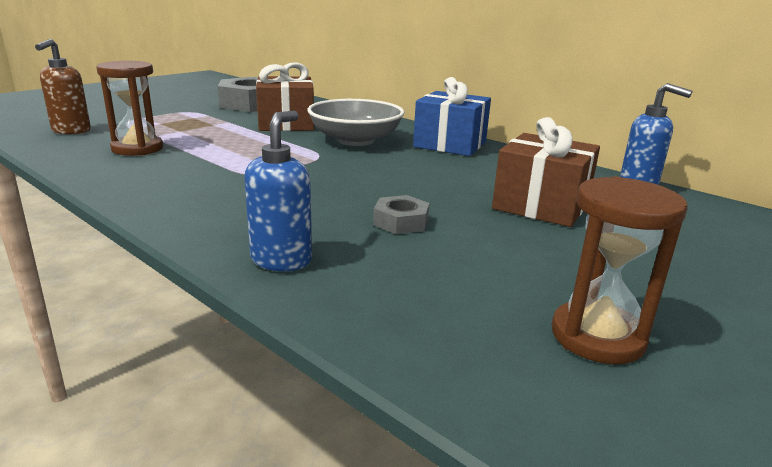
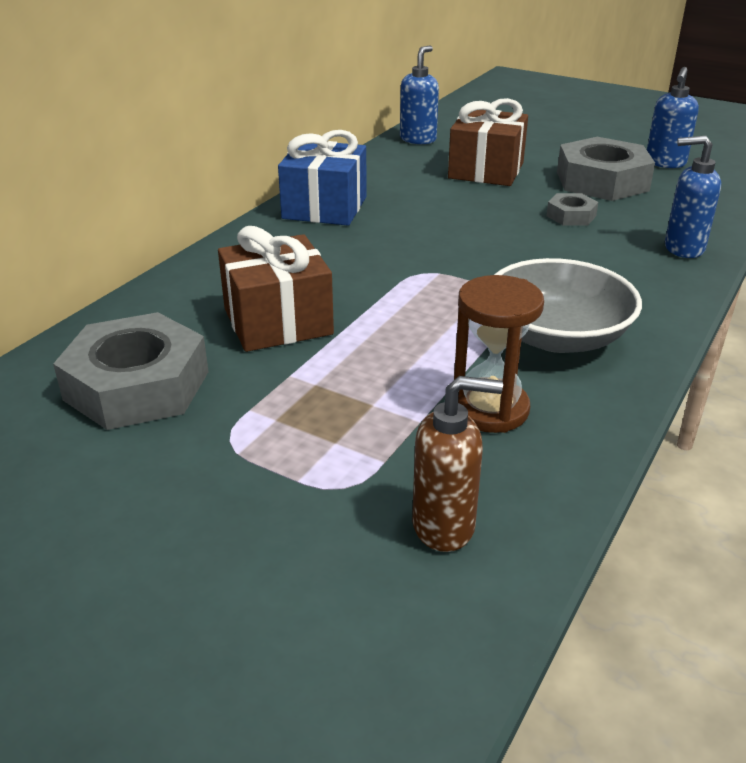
camera: 100 degrees left, 10 degrees up
(355, 140) = (341, 260): grey bowl -> grey bowl (557, 336)
(508, 262) = (602, 181): none -> grey nut
(597, 336) = (665, 163): brown hourglass -> blue soap dispenser

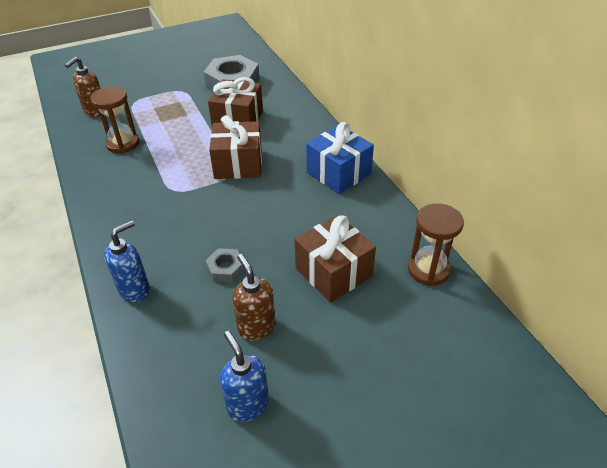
camera: 125 degrees right, 10 degrees up
(394, 275) = (238, 164): none -> brown gift
(418, 139) = (428, 269): blue soap dispenser -> brown hourglass
(557, 336) = (134, 184): grey bowl -> none
(602, 181) = (256, 327): grey nut -> brown soap dispenser

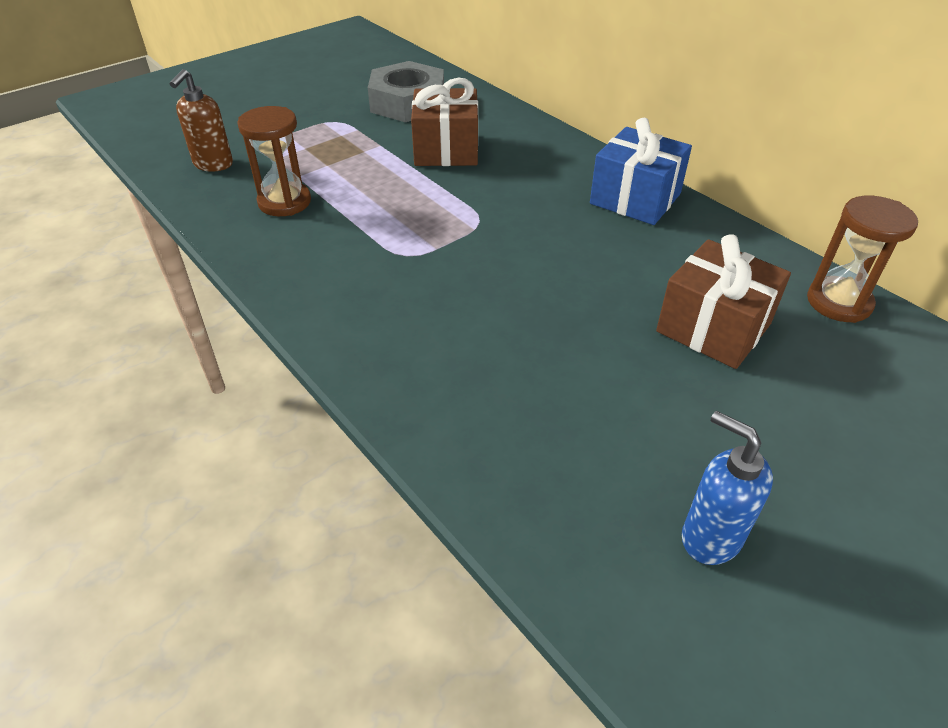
camera: 15 degrees left, 0 degrees up
(135, 290) = (429, 405): blue soap dispenser -> none
(226, 268) = (553, 350): grey nut -> none
(238, 164) = (483, 206): brown gift -> none
(256, 327) = (651, 423): brown soap dispenser -> none

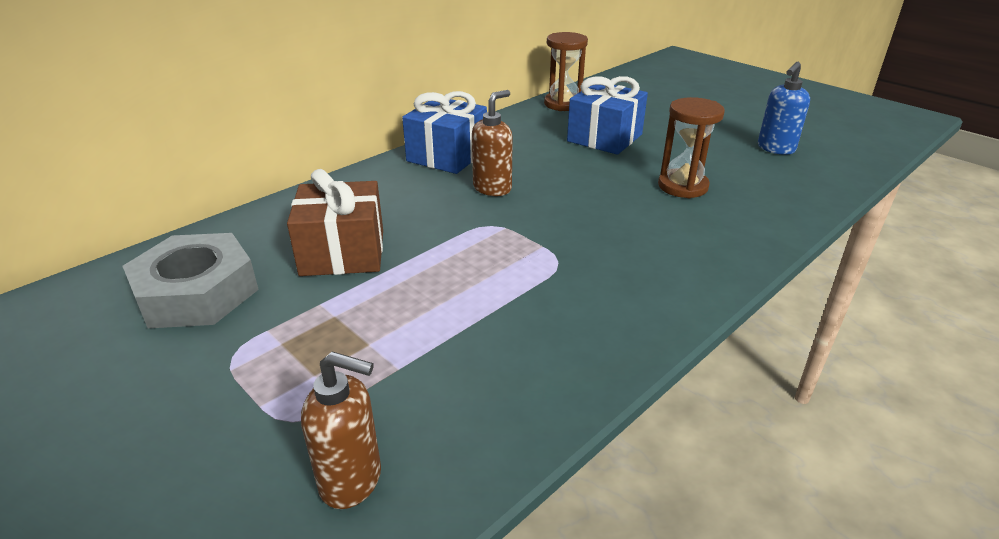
camera: 95 degrees left, 10 degrees down
(284, 202) = (467, 368): brown hourglass -> brown hourglass (682, 186)
(556, 225) = (492, 188): none -> brown soap dispenser
(713, 328) = (605, 138): brown gift -> blue gift

